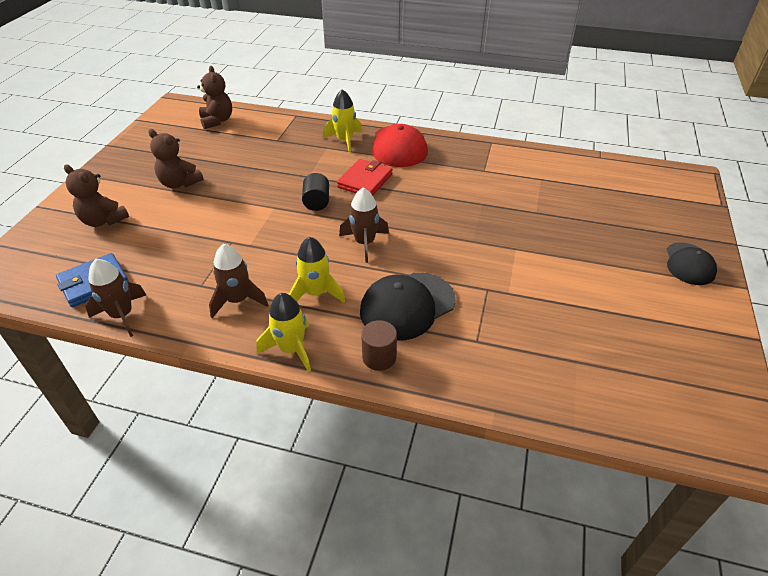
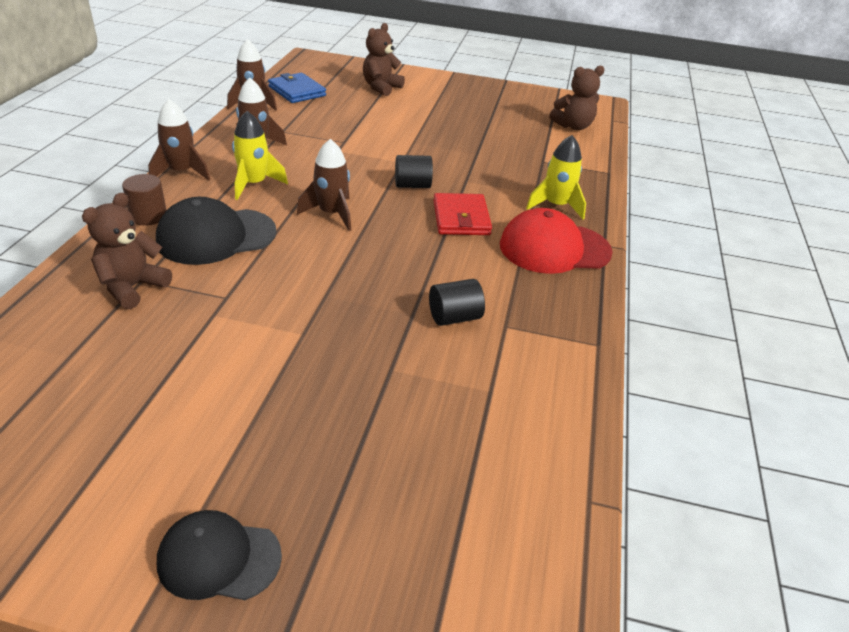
camera: 85 degrees right, 5 degrees down
(179, 183) = (443, 114): brown teddy bear -> brown teddy bear (132, 287)
(291, 349) = (181, 172): yellow rocket -> brown rocket
(365, 181) = (461, 218): red wallet -> red wallet turned 60 degrees clockwise
(407, 306) = (216, 236): black cap -> black cap turned 75 degrees counterclockwise
(481, 188) = (454, 317): none -> black cylinder

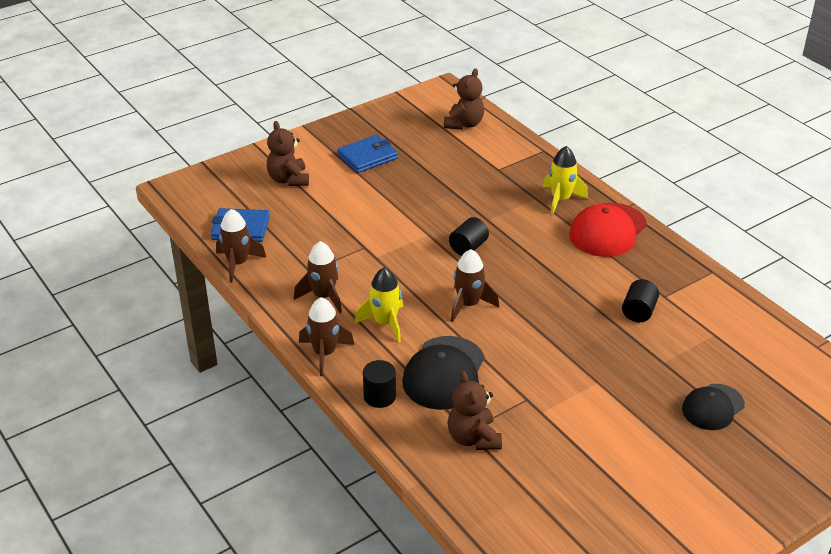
camera: 45 degrees left, 0 degrees up
(148, 216) = (379, 396): brown cylinder -> black cylinder
(219, 558) = (754, 490): black cap -> black cap (713, 407)
(459, 105) = (367, 157): none -> blue wallet
(461, 218) = (534, 249): red wallet -> none

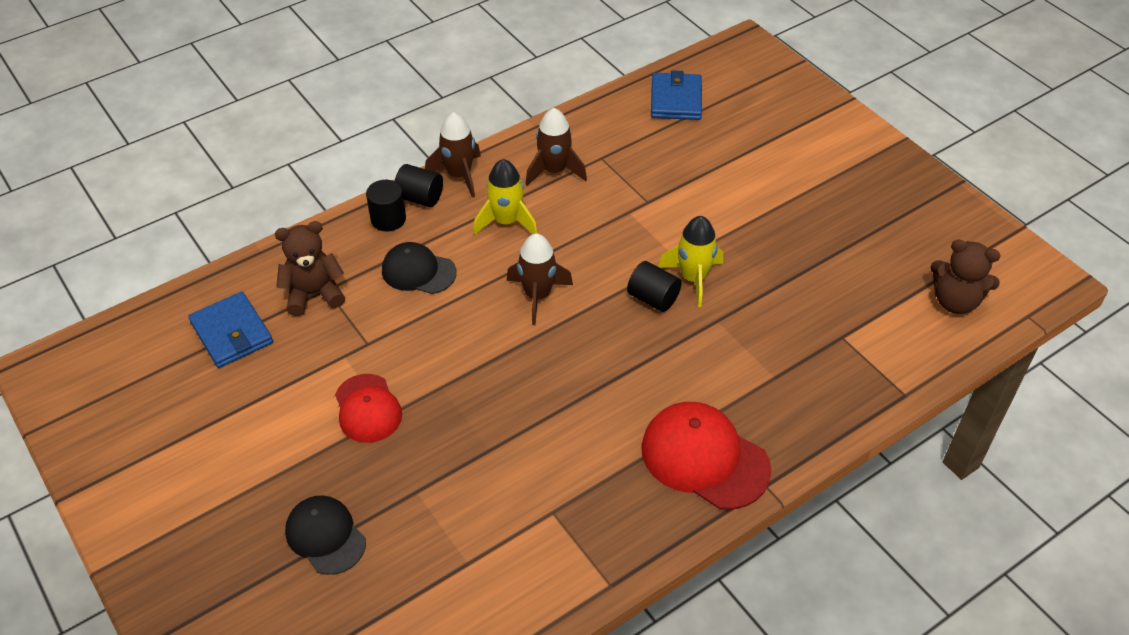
camera: 90 degrees right, 10 degrees up
(238, 263) = (611, 102): brown rocket -> none
(288, 179) = (779, 131): brown teddy bear -> none
(367, 157) = (844, 200): blue wallet -> blue wallet (231, 333)
(444, 373) = (418, 271): black cap -> black cap, size x0.65
(561, 199) = (776, 407): yellow rocket -> yellow rocket (693, 278)
(593, 393) = (367, 408): none -> red cap
(638, 312) = (519, 475): black cylinder -> black cylinder (420, 198)

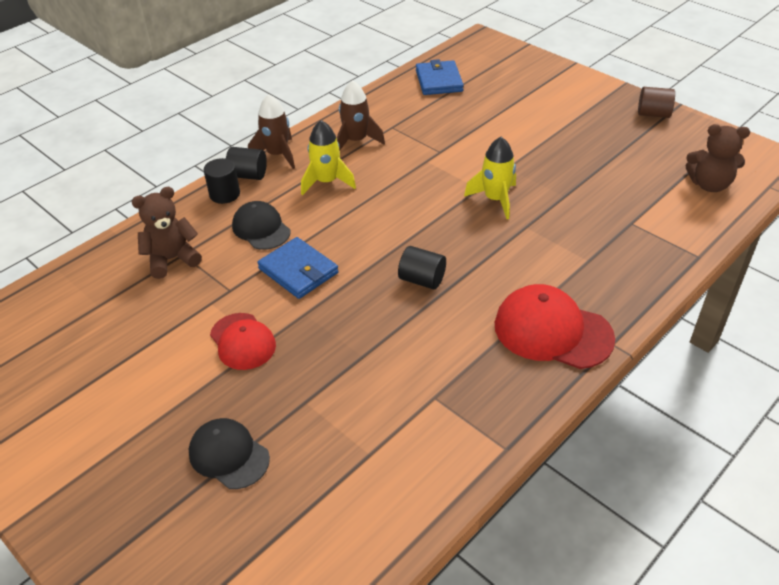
camera: 10 degrees left, 5 degrees down
(231, 333) = (102, 301): blue wallet -> blue wallet (298, 271)
(418, 271) = (261, 229): black cap -> black cap turned 45 degrees clockwise
(537, 296) = (369, 231): brown rocket -> none
(653, 298) = (467, 219): black cylinder -> black cylinder (422, 280)
(923, 190) = (653, 114): none -> brown cylinder

